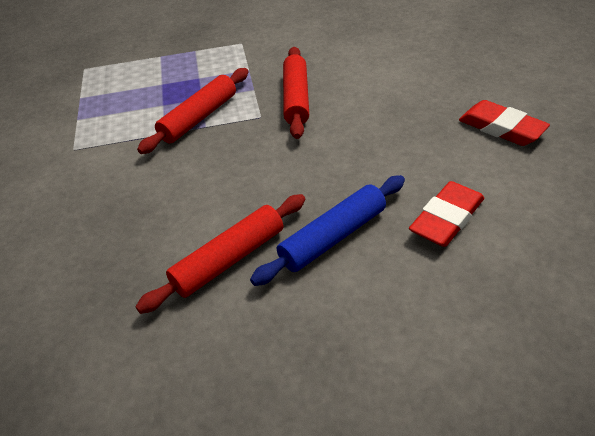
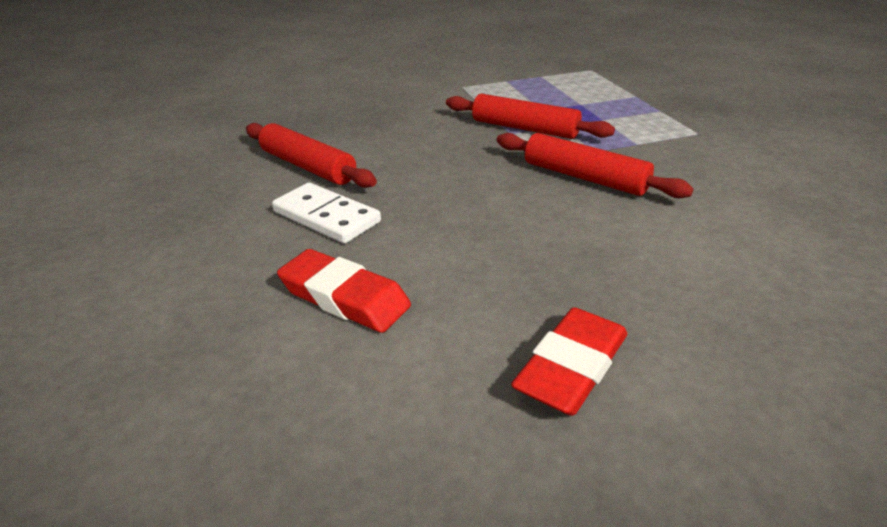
camera: 80 degrees right, 10 degrees down
(296, 98) = (584, 177): red rolling pin -> red rolling pin turned 45 degrees clockwise
(333, 237) = (326, 217): blue rolling pin -> white domino

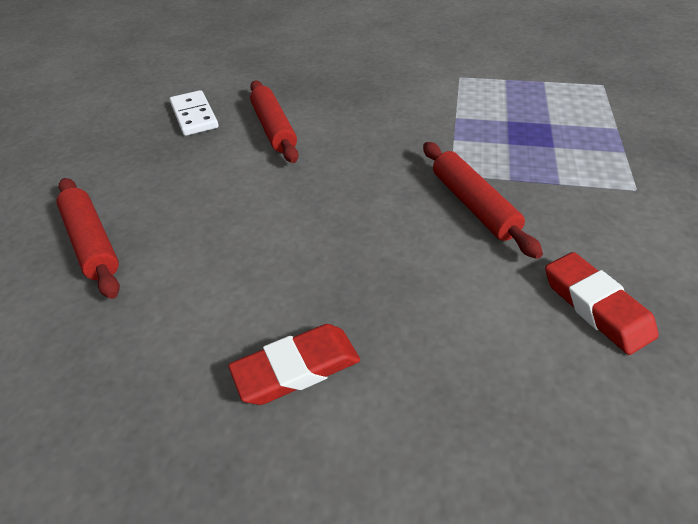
camera: 30 degrees right, 10 degrees up
(326, 217) = (249, 178): white domino -> white domino (194, 116)
(344, 297) = (206, 249): red eraser -> red eraser (596, 306)
(524, 128) = (471, 137): red rolling pin -> red rolling pin (92, 242)

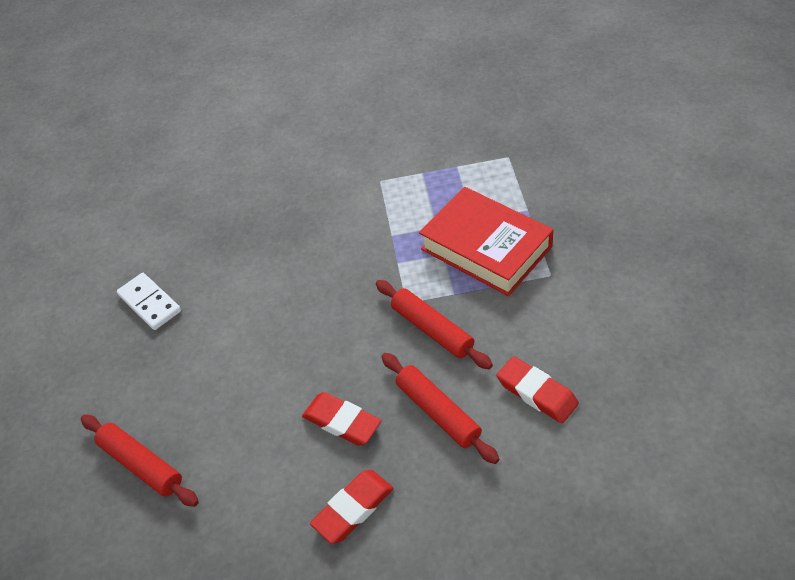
camera: 15 degrees left, 5 degrees up
(274, 128) = (234, 296): red rolling pin -> red rolling pin (438, 412)
(328, 266) = (342, 422): none -> red eraser
(560, 148) = (486, 248): none -> red book

